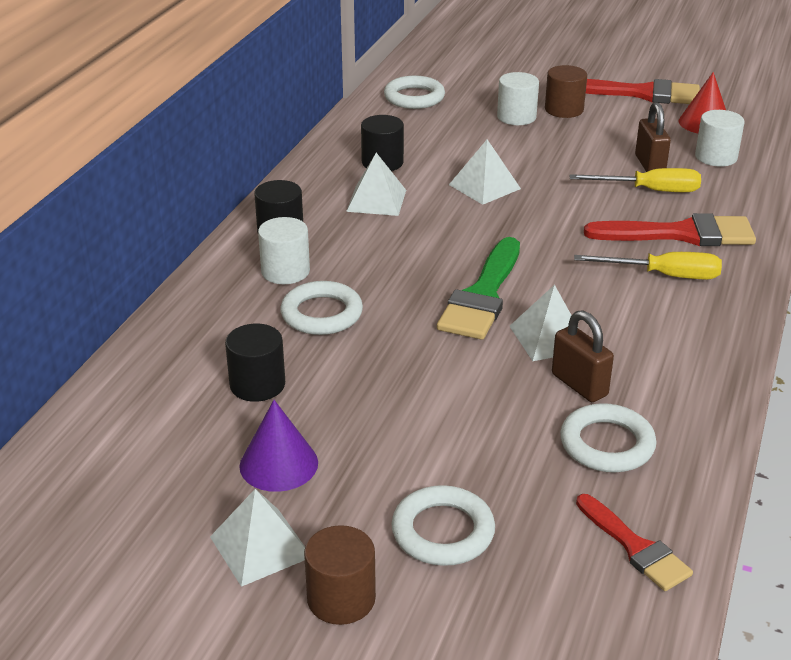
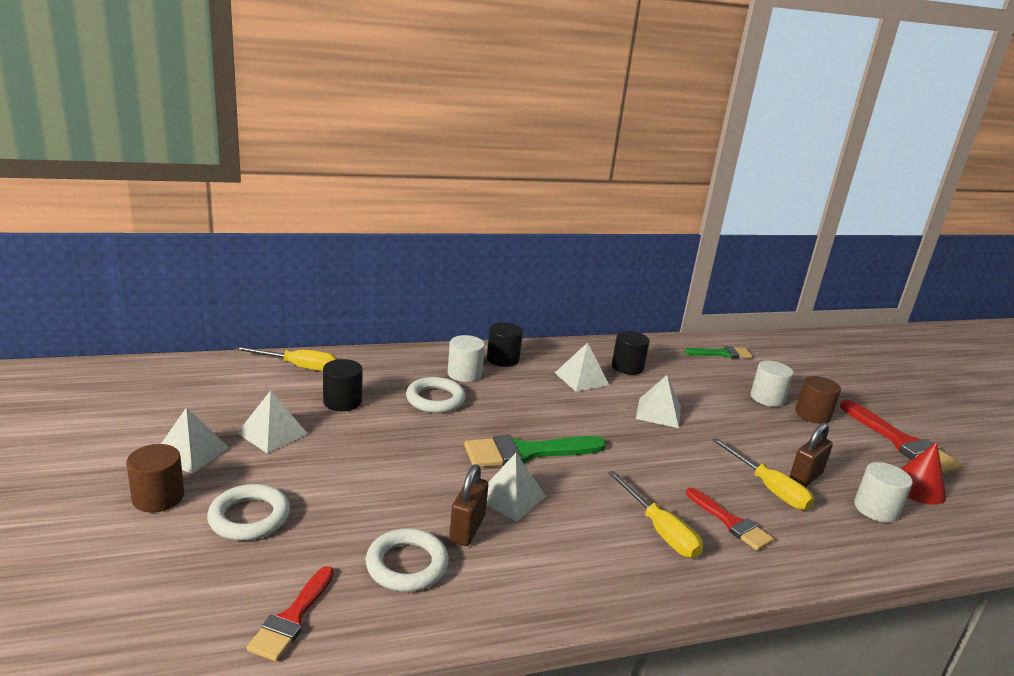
camera: 50 degrees right, 10 degrees down
(130, 393) = (298, 367): none -> yellow screwdriver
(278, 464) = (272, 433): purple cone -> white pyramid
(414, 97) = (722, 354): white ring -> green brush
(680, 234) = (731, 522): red brush -> red brush, size x0.62

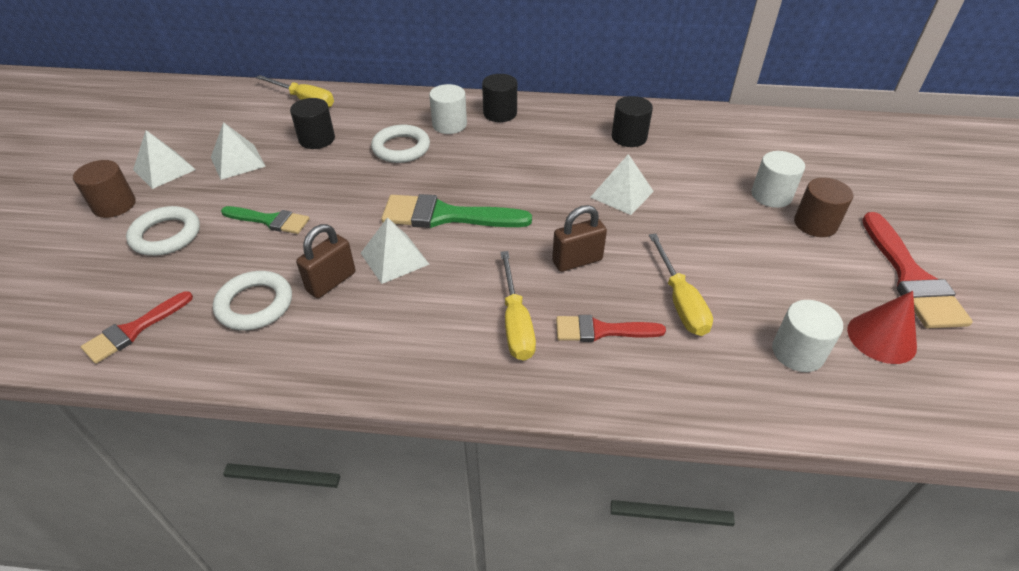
camera: 25 degrees right, 20 degrees up
(581, 379) = (566, 144): white pyramid -> none
(722, 354) = (759, 134): green brush -> green brush (270, 220)
(731, 522) = (601, 330): red brush -> red brush turned 105 degrees clockwise
(805, 477) = (737, 297): brown padlock -> brown padlock (577, 261)

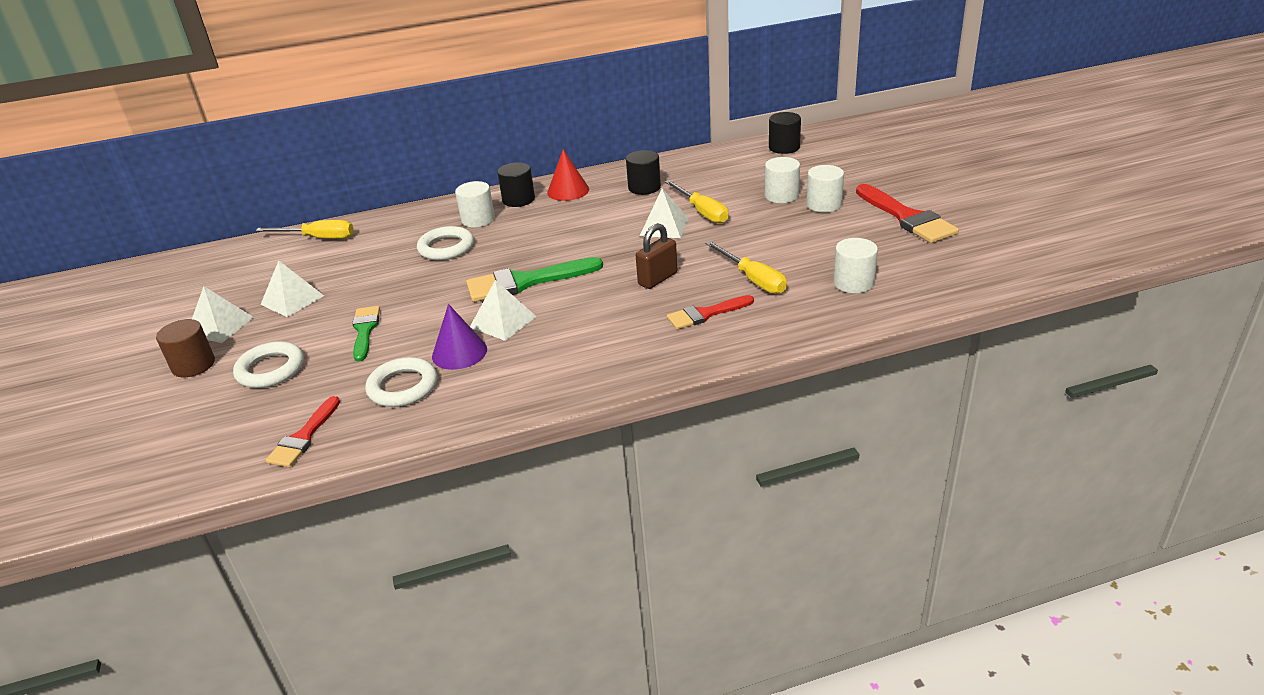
camera: 20 degrees left, 10 degrees down
(270, 220) = (365, 330): green brush -> green brush turned 90 degrees counterclockwise
(317, 139) = (358, 263): black cylinder -> black cylinder (784, 147)
(331, 282) = (459, 352): brown padlock -> purple cone
(515, 322) = (636, 330): yellow screwdriver -> yellow screwdriver (702, 212)
(815, 224) = (824, 204): brown cylinder -> white cylinder
(881, 338) = (905, 257): red cone -> red cone (568, 191)

